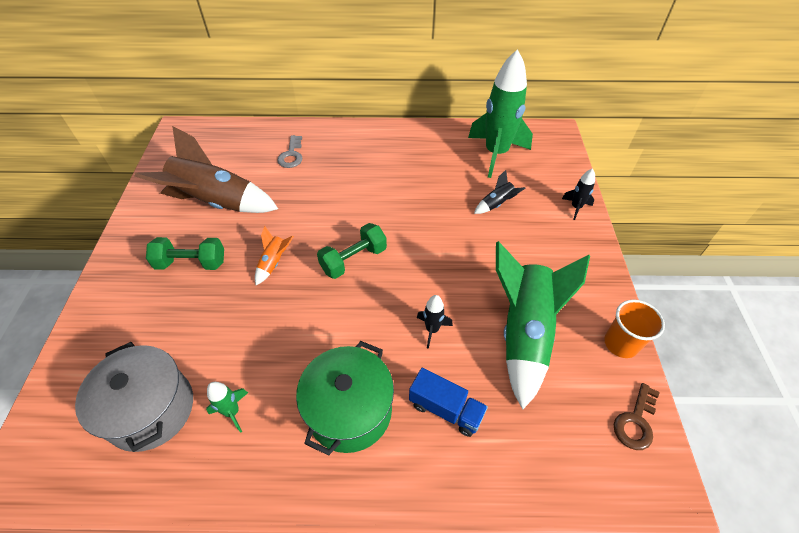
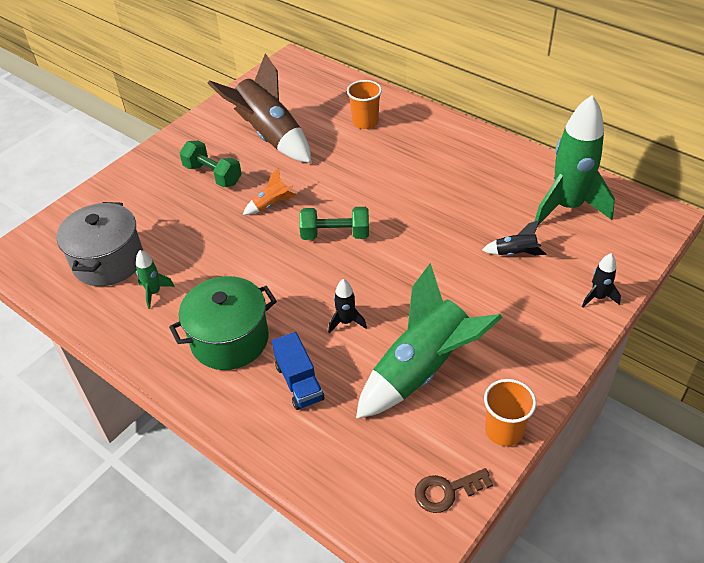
camera: 40 degrees right, 5 degrees down
(291, 155) = (365, 122): grey key -> orange cup

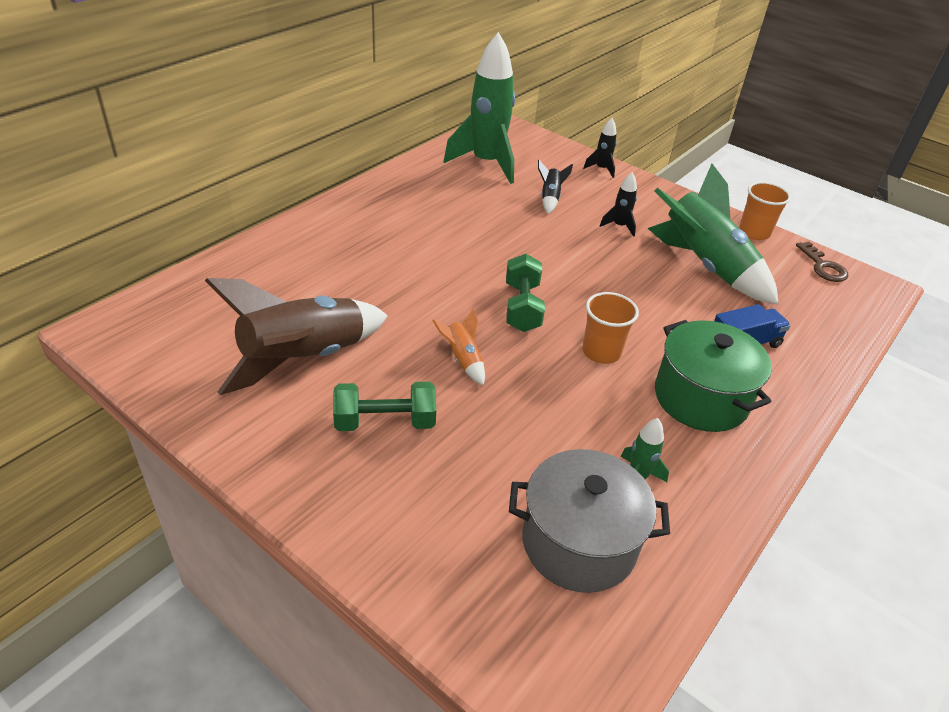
camera: 95 degrees left, 5 degrees down
(213, 175) = (385, 422): green dumbbell -> green dumbbell turned 45 degrees clockwise
(346, 322) = (656, 307): black rocket -> black rocket (619, 226)
(365, 122) = (303, 269): orange cup -> orange cup (601, 352)

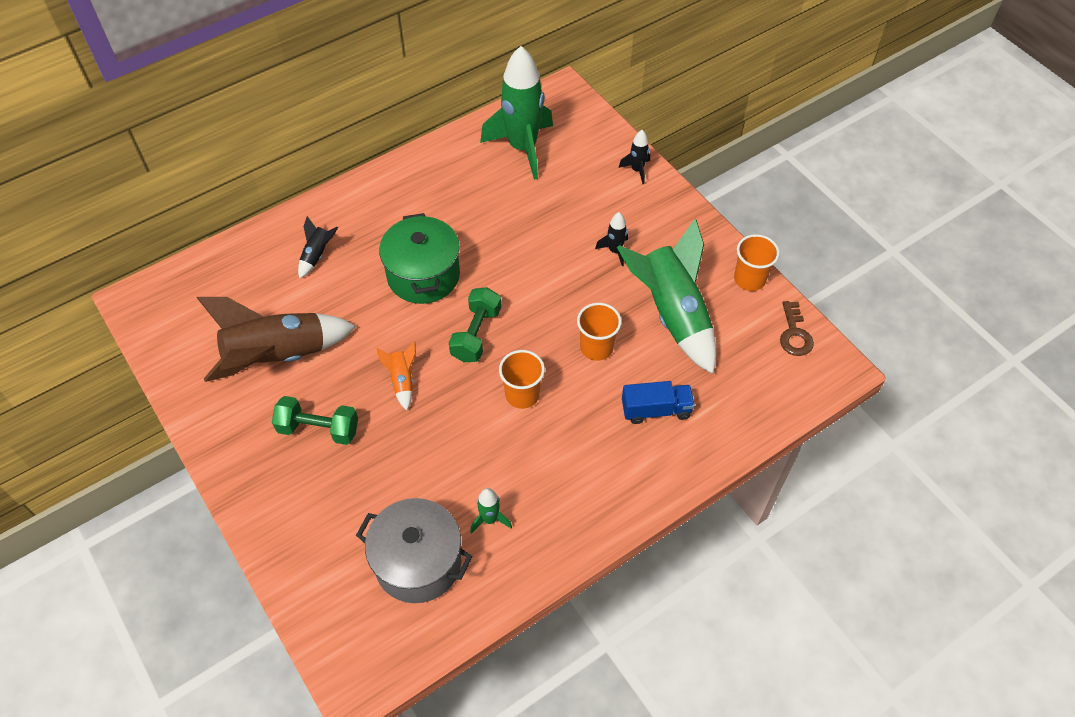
camera: 20 degrees right, 15 degrees up
(550, 198) = (564, 205): black rocket -> black rocket (317, 255)
(651, 301) = (596, 347): none -> orange cup
(701, 398) = (583, 458): green pot -> green pot (423, 275)

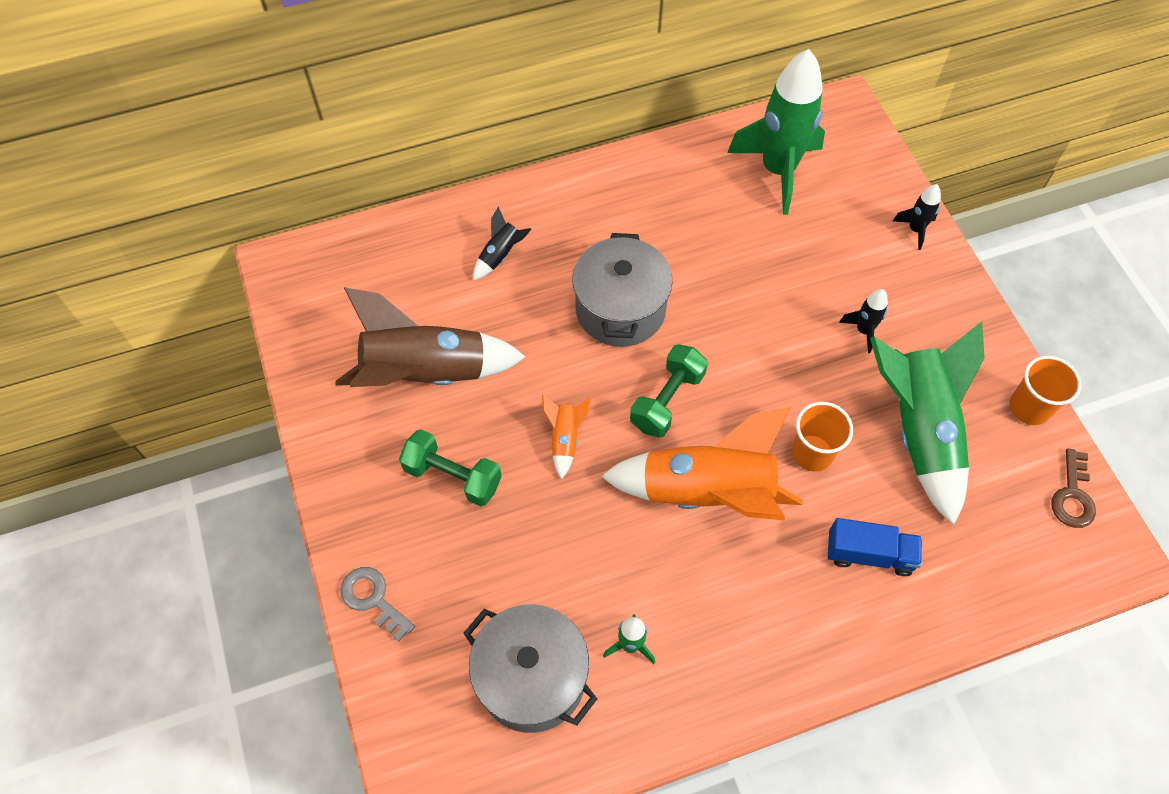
camera: 15 degrees right, 5 degrees up
(275, 536) = (373, 599): none -> grey key
(423, 275) = (620, 309): green pot -> grey pot
(522, 394) = (706, 492): orange cup -> orange rocket

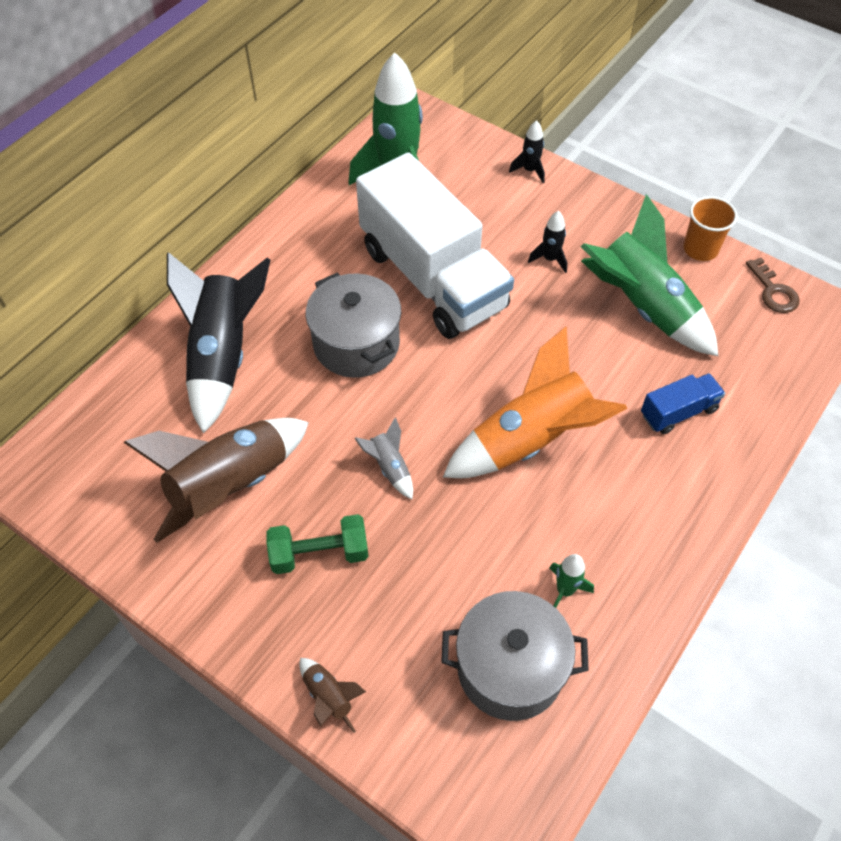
camera: 35 degrees left, 5 degrees down
(373, 599) = (328, 697): grey key -> brown rocket
(500, 255) = (223, 357): black rocket -> black rocket, size x2.32
(565, 439) = (390, 467): orange rocket -> grey rocket
(667, 400) = (447, 390): green dumbbell -> none
(736, 286) = (433, 278): none -> white truck
(812, 453) = (583, 365): orange cup -> none

